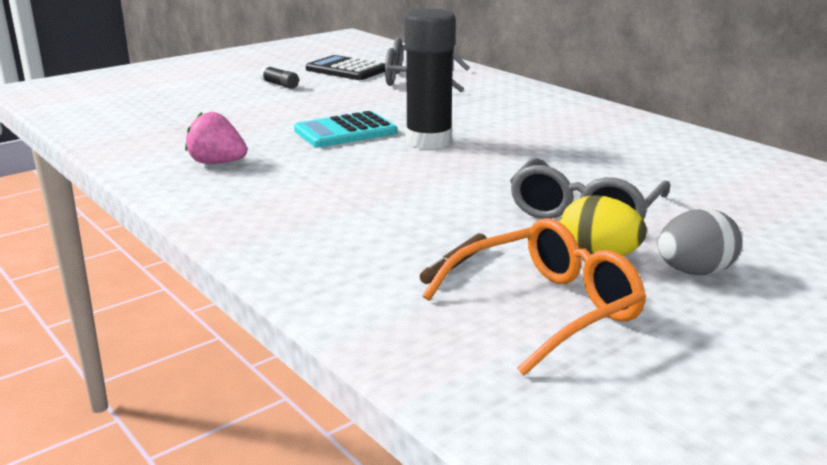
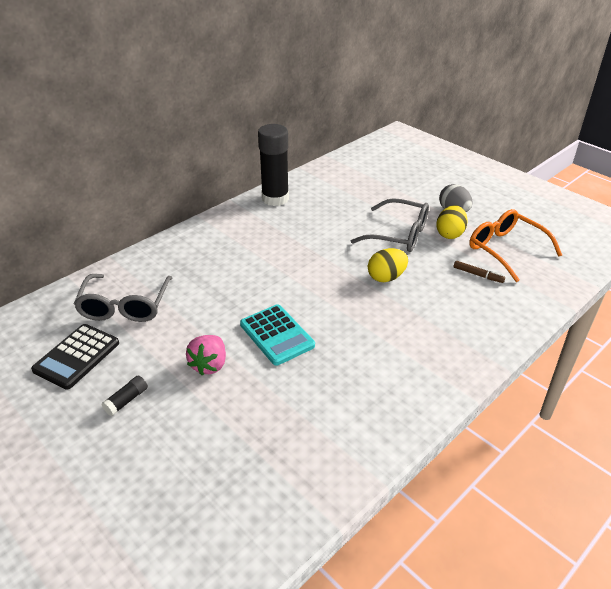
camera: 95 degrees left, 15 degrees up
(217, 163) = (359, 397): pink strawberry -> pink strawberry (209, 365)
(429, 141) = (294, 291): black glue stick -> black glue stick (275, 198)
(454, 193) = (386, 277): none -> yellow egg

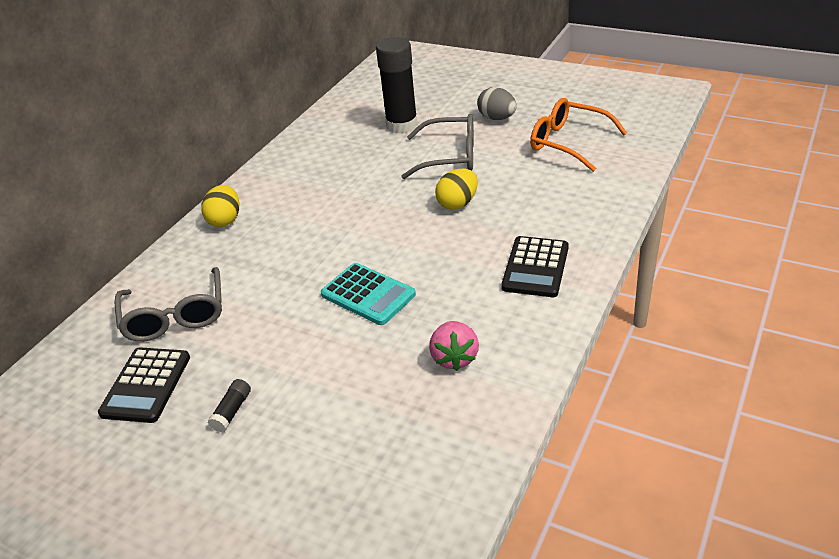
camera: 15 degrees left, 0 degrees up
(209, 365) = (308, 346): pink strawberry -> pink strawberry (454, 357)
(275, 198) = (292, 154): black glue stick -> black glue stick (402, 125)
(426, 355) = (535, 267): none -> black calculator
(450, 234) = (504, 142): yellow egg -> yellow egg (225, 220)
(478, 275) = (552, 175): brown marker -> none

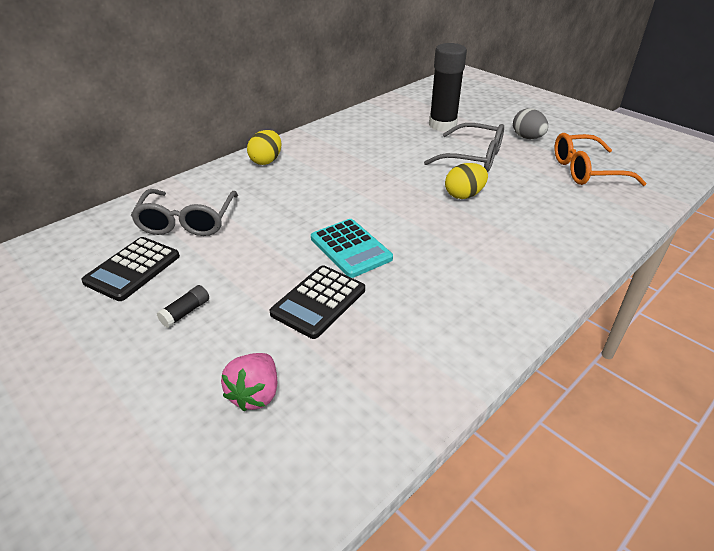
camera: 15 degrees right, 0 degrees up
(454, 357) = (402, 326): pink strawberry -> pink strawberry (255, 394)
(535, 267) = (514, 267): black calculator -> black calculator (318, 302)
(568, 142) = (586, 170): orange glasses -> orange glasses turned 60 degrees counterclockwise

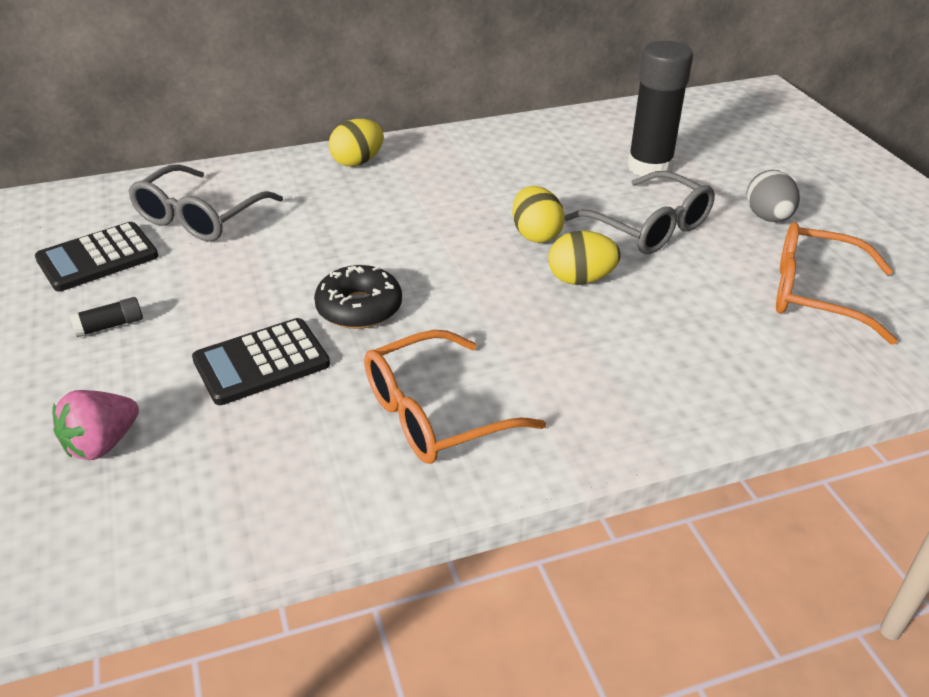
camera: 25 degrees right, 0 degrees up
(350, 248) = (359, 308): turquoise calculator -> black donut
(416, 177) = (535, 235): none -> yellow egg
(456, 297) = (435, 413): none -> orange glasses

